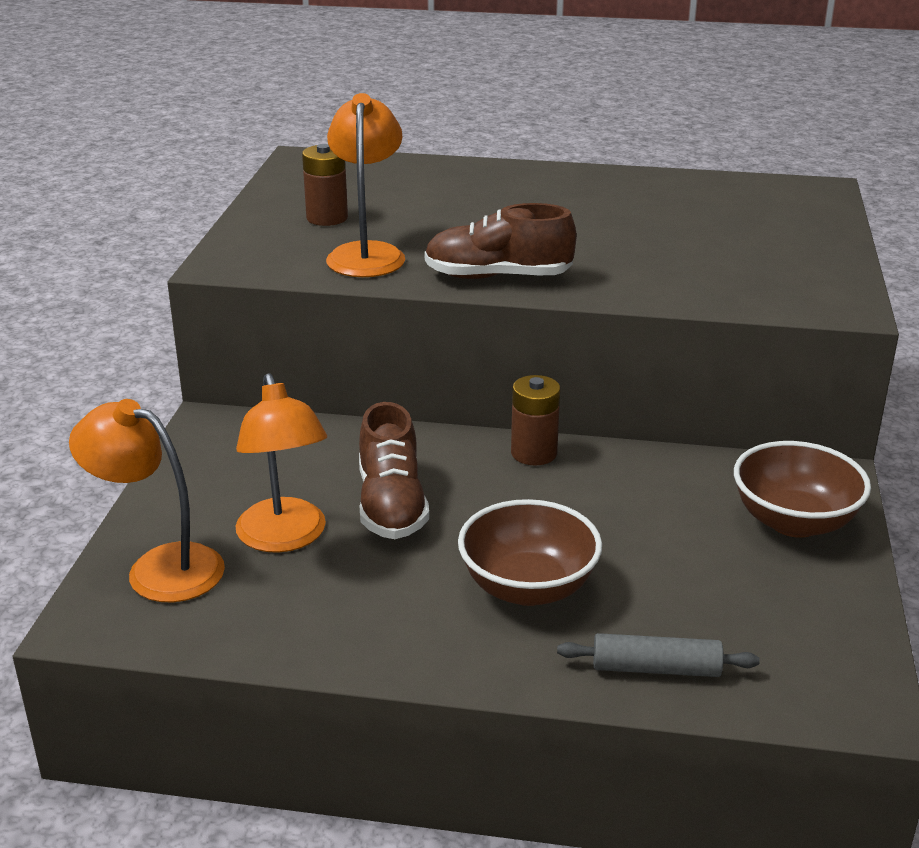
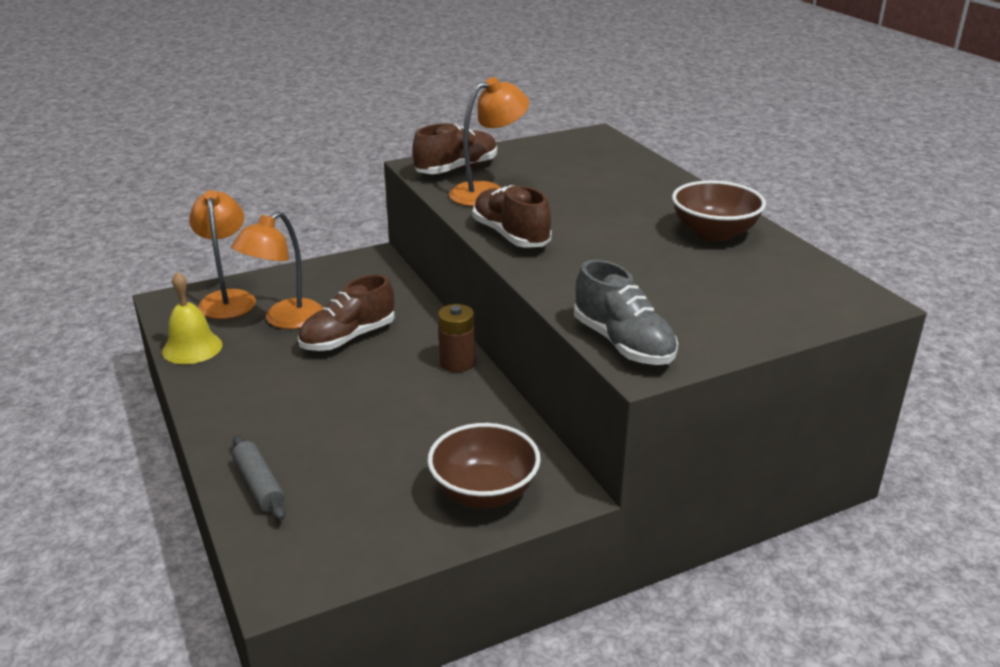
camera: 55 degrees right, 0 degrees up
(260, 636) = (192, 348): none -> yellow bell
(273, 249) = (456, 169): none -> brown shoe
(327, 218) = (521, 167): brown battery -> none
(528, 587) = (305, 411): brown bowl -> brown bowl (714, 233)
(794, 301) = (623, 343): none -> grey shoe

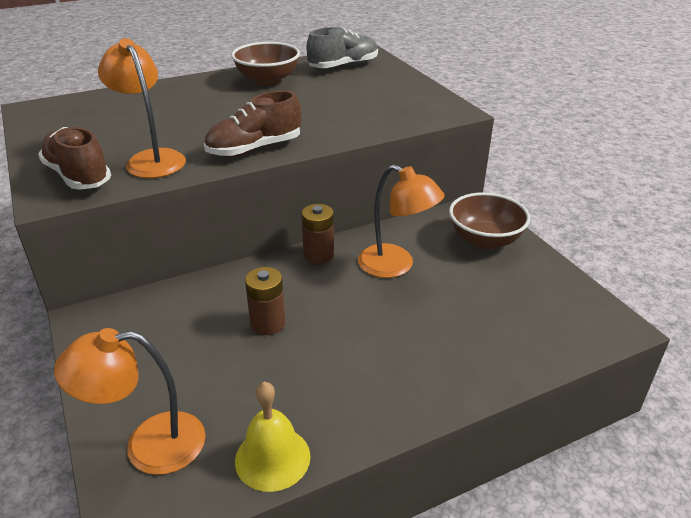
camera: 90 degrees left, 5 degrees up
(259, 485) = (511, 355): grey rolling pin -> none
(285, 320) = (220, 378): orange lamp -> orange lamp (396, 266)
(348, 338) = (268, 323): brown shoe -> brown battery
(623, 343) = (428, 115): grey shoe -> grey shoe (343, 66)

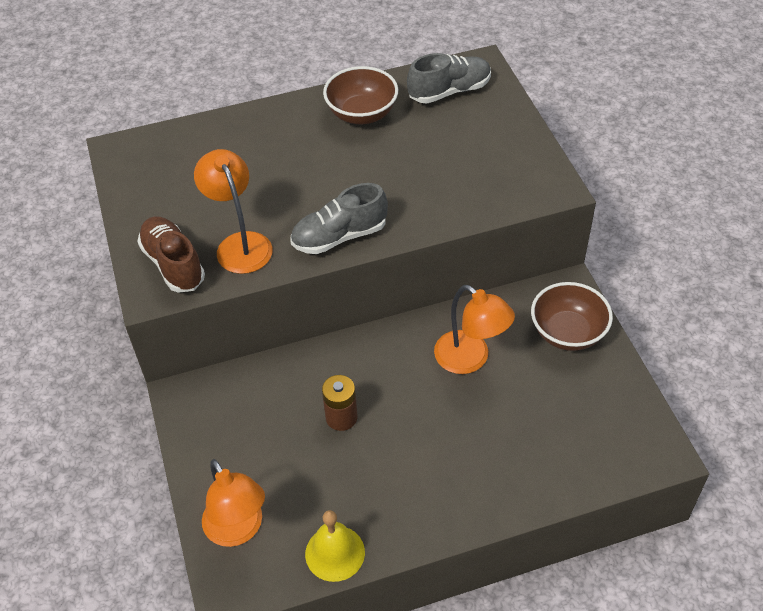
camera: 10 degrees right, 15 degrees up
(148, 445) = (238, 530): orange lamp -> orange lamp turned 120 degrees counterclockwise
(254, 149) = (339, 236): brown shoe -> grey shoe
(318, 255) = (397, 337): brown battery -> none

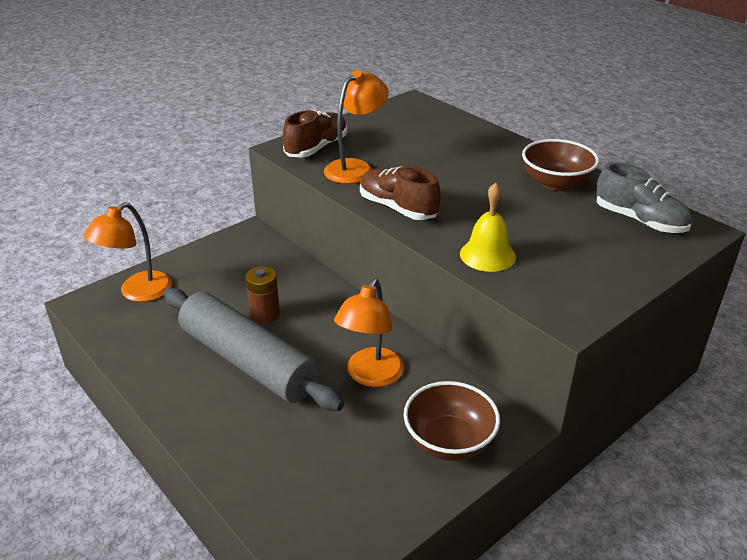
camera: 65 degrees right, 15 degrees down
(335, 553) = (128, 348): yellow bell -> yellow bell (487, 255)
(339, 236) = (397, 208): grey shoe -> brown shoe
(407, 448) = (248, 361): none -> grey rolling pin

